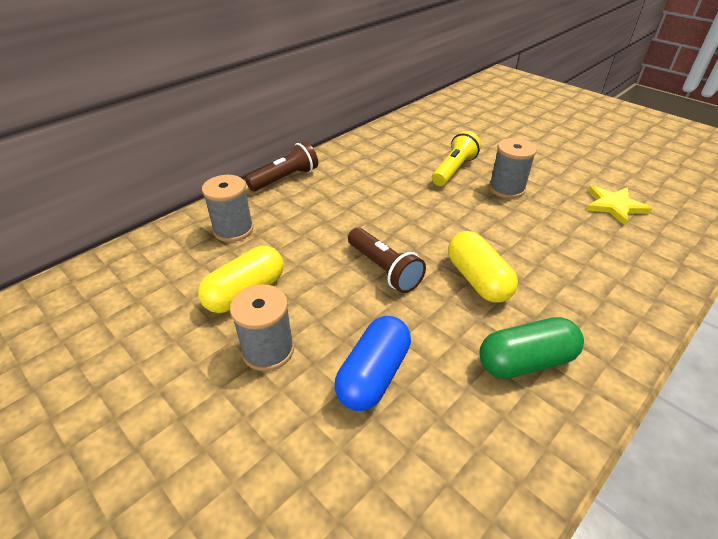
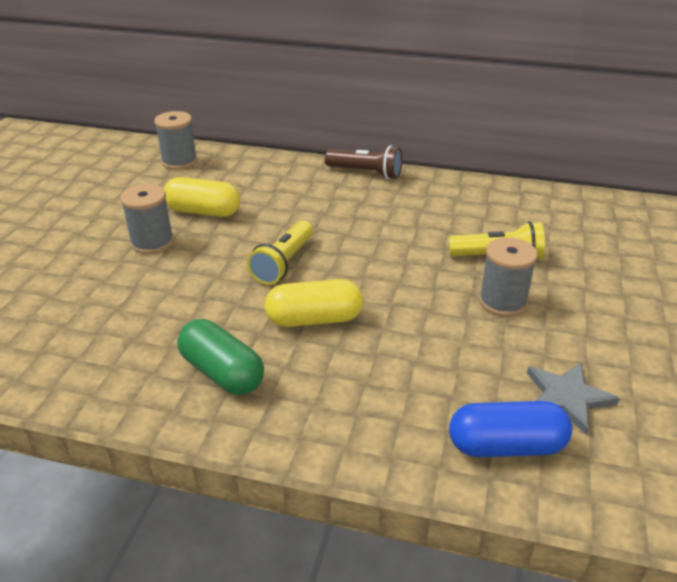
camera: 60 degrees right, 5 degrees down
(233, 230) = (270, 179): grey spool -> grey spool (179, 161)
(373, 374) = (157, 295): blue capsule -> blue capsule (506, 446)
(384, 269) = (283, 263): brown flashlight -> yellow flashlight
(477, 279) = (314, 319): yellow capsule -> yellow capsule turned 45 degrees clockwise
(614, 206) = (567, 398): yellow star -> grey star

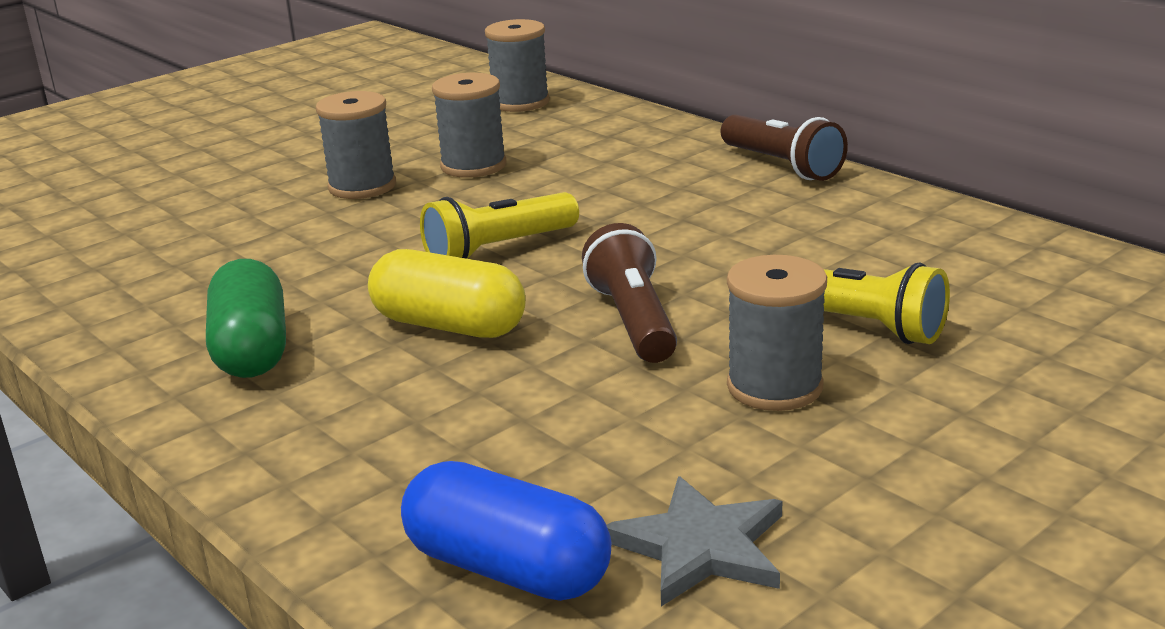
camera: 35 degrees right, 10 degrees down
(203, 211) = (473, 166): yellow capsule -> grey spool
(401, 286) = (633, 320): none -> brown flashlight

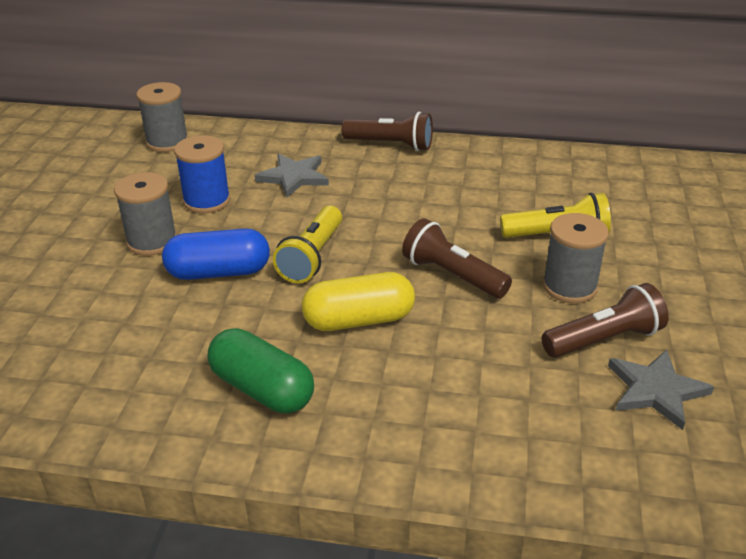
camera: 40 degrees left, 10 degrees up
(473, 166) = (207, 201): grey spool -> blue spool
(508, 568) = (597, 449): blue capsule -> blue capsule (219, 272)
(605, 168) = (294, 177): none -> grey star
(724, 461) = (604, 339): none -> brown flashlight

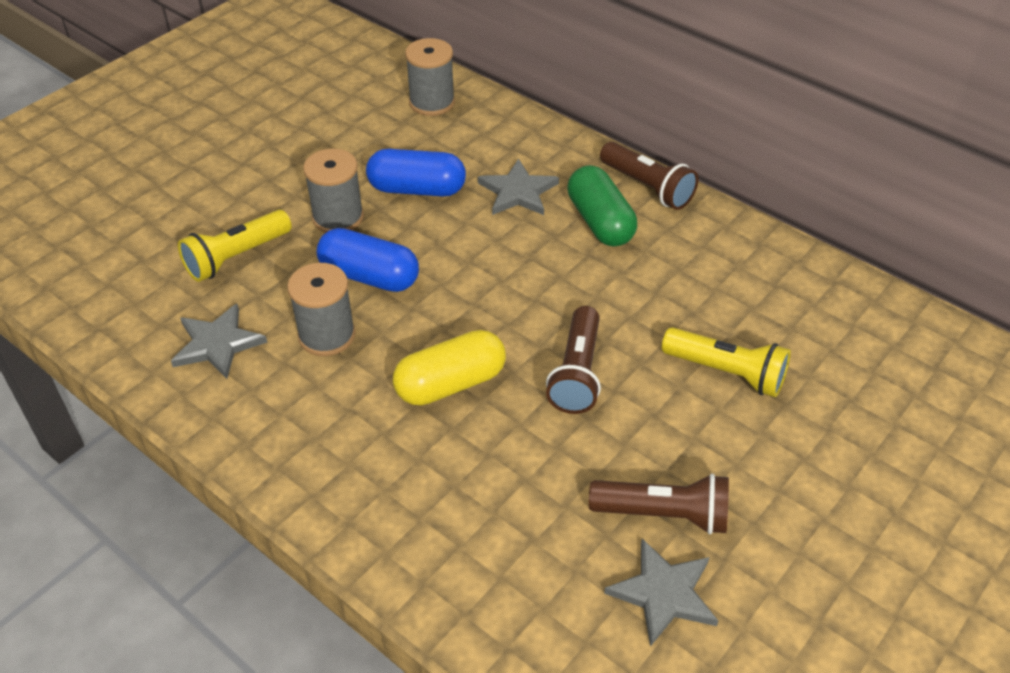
camera: 30 degrees right, 10 degrees up
(115, 373) = (217, 344): none -> grey star
(207, 201) = (417, 189): blue spool -> blue capsule
(262, 389) = (316, 416): green capsule -> green capsule (600, 222)
(312, 257) = (462, 295): yellow flashlight -> yellow flashlight (236, 257)
(359, 320) = (450, 383): yellow capsule -> yellow capsule turned 45 degrees counterclockwise
(452, 275) = (577, 373): brown flashlight -> brown flashlight turned 150 degrees counterclockwise
(569, 287) = (683, 439): grey spool -> grey spool (327, 335)

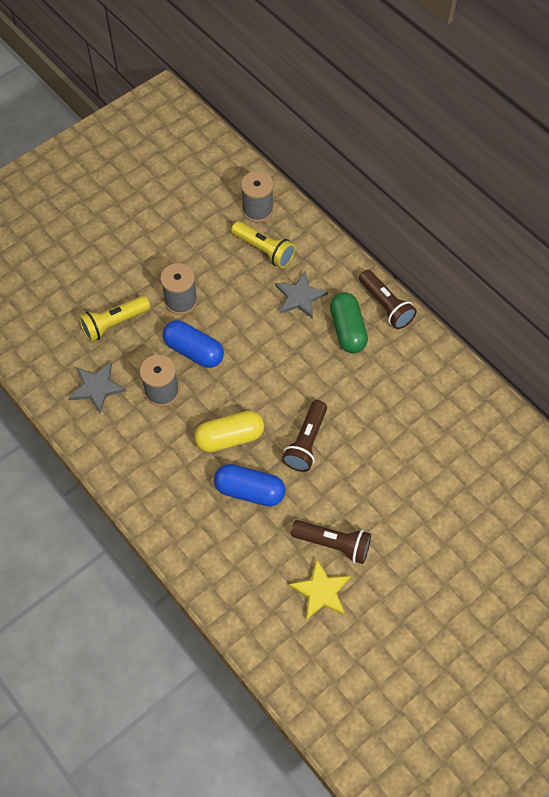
camera: 10 degrees right, 15 degrees up
(417, 189) = (235, 285): blue capsule -> blue capsule (249, 491)
(663, 593) = (321, 591): grey star -> yellow star
(727, 373) = (396, 456): yellow flashlight -> yellow flashlight (264, 250)

